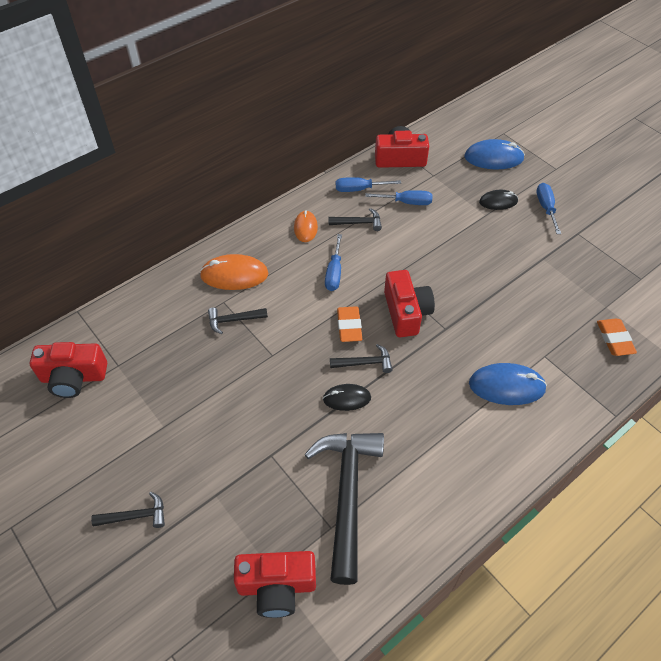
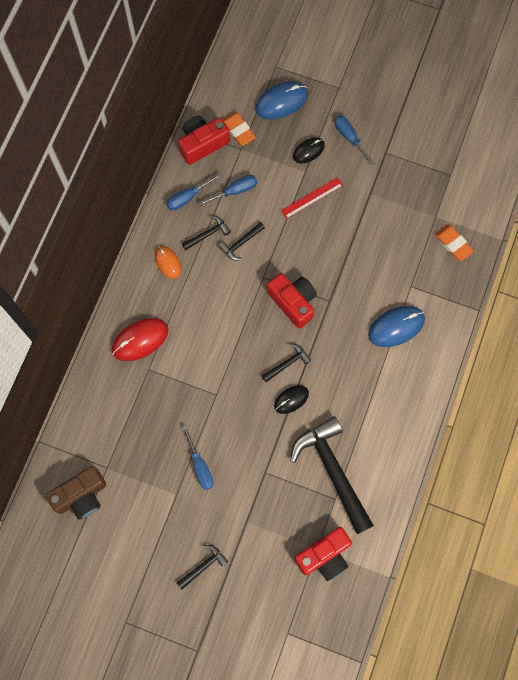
camera: 30 degrees left, 20 degrees up
(73, 377) = (81, 496): red camera -> brown camera
(234, 275) = (140, 340): orange mouse -> red mouse
(234, 320) = (167, 381): black hammer -> black hammer (241, 243)
(334, 272) = (217, 295): blue screwdriver -> blue screwdriver (200, 466)
(349, 326) = (258, 338): orange eraser -> orange eraser (238, 130)
(479, 237) = (312, 198): none -> red ruler

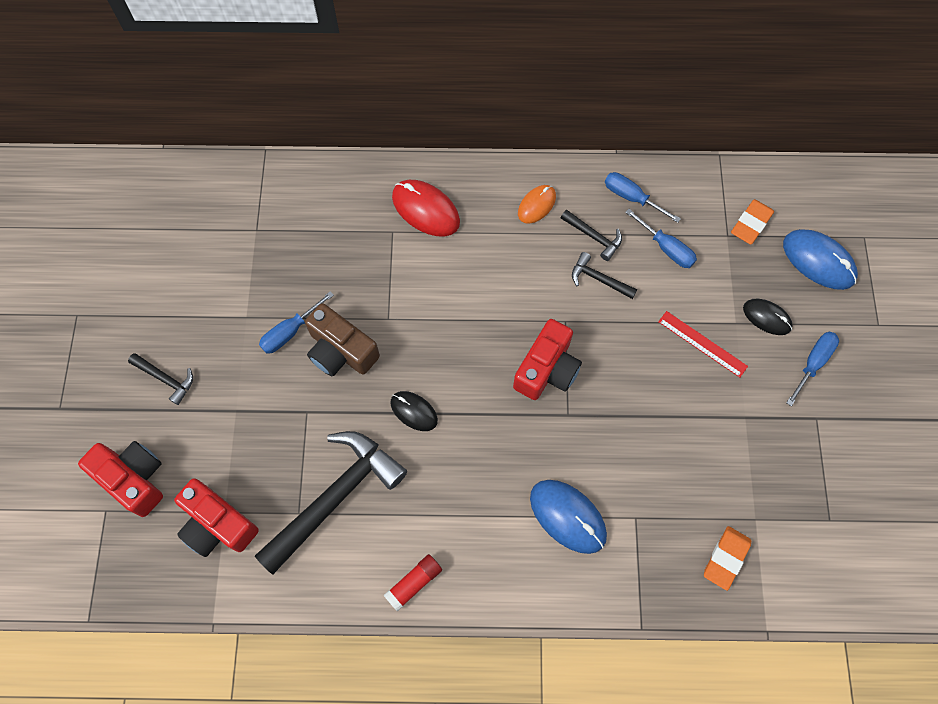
camera: 70 degrees right, 5 degrees down
(81, 496) = (214, 215): brown camera -> brown camera (341, 351)
(202, 144) = (711, 189): red camera -> red camera (134, 479)
(287, 363) = (460, 390): black hammer -> none
(406, 438) = (414, 583): none -> red glue stick

